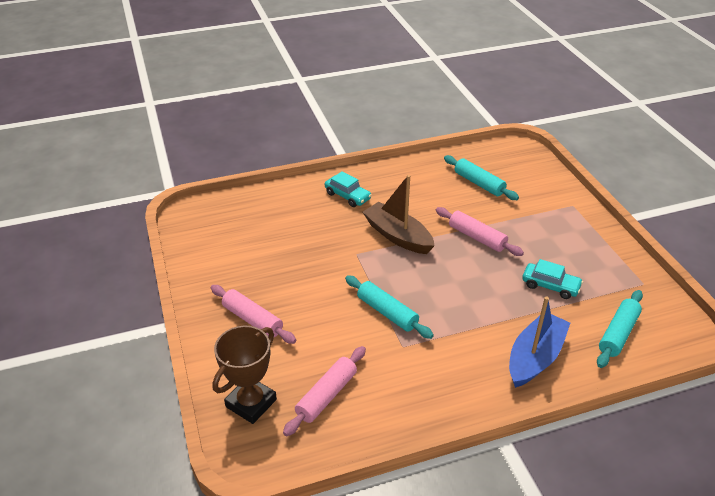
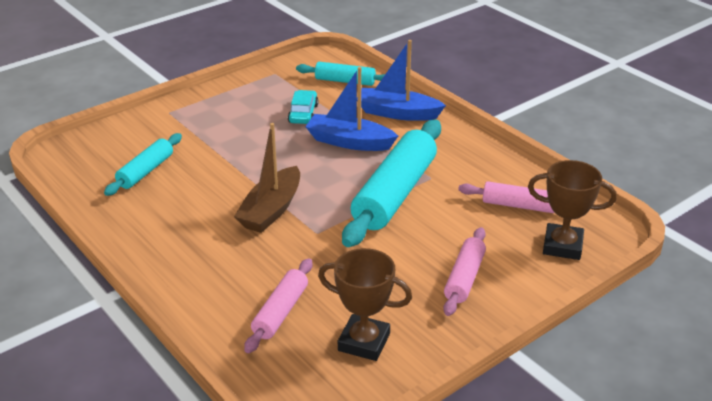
camera: 110 degrees left, 5 degrees down
(225, 248) = (364, 342): none -> brown trophy
(347, 196) = (207, 265): turquoise car -> none
(387, 312) = (395, 194): turquoise rolling pin -> turquoise rolling pin, size x1.87
(477, 237) = (249, 160): pink rolling pin -> pink rolling pin (280, 312)
(486, 305) = (349, 142): none -> blue boat

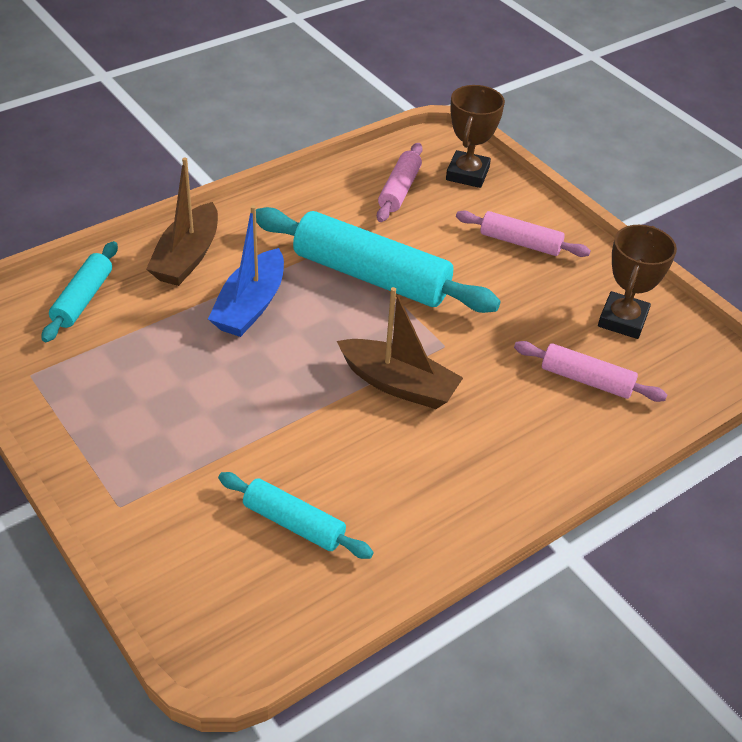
camera: 90 degrees left, 10 degrees up
(303, 114) = (166, 346): turquoise car -> none
(397, 113) = (187, 257): blue boat -> brown boat

